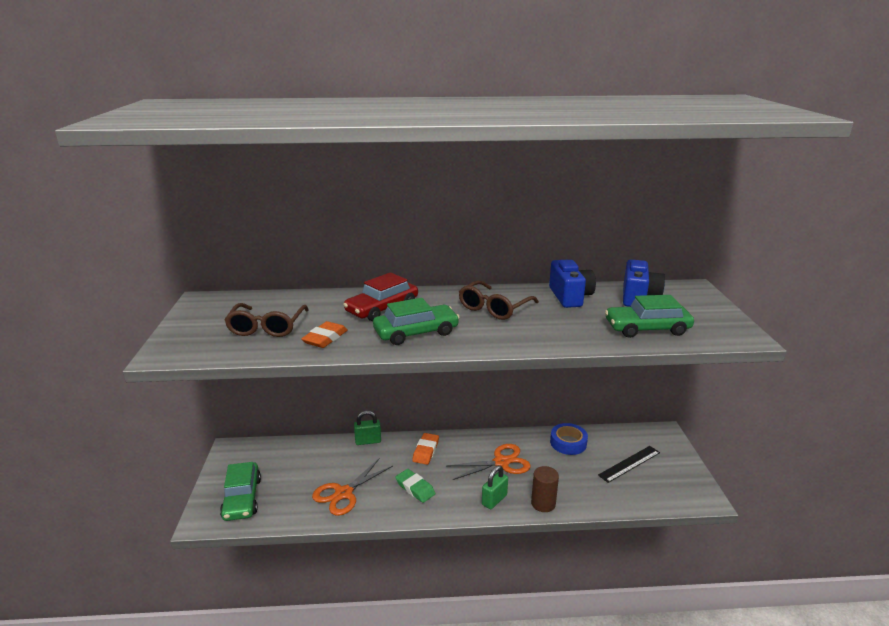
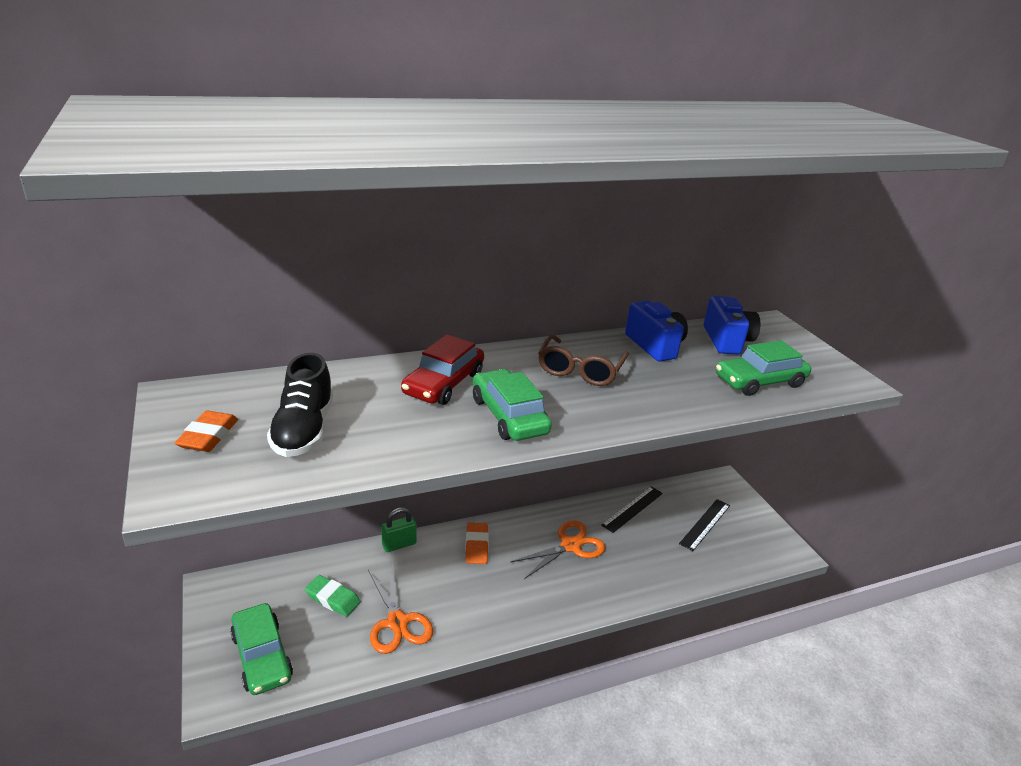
camera: 20 degrees left, 5 degrees up
(267, 327) = (304, 430): brown glasses -> black shoe
(325, 338) = (397, 439): orange eraser -> orange eraser (208, 436)
(343, 493) = (397, 622): orange scissors -> orange scissors turned 45 degrees counterclockwise
(415, 488) = (484, 598): green eraser -> green eraser (333, 599)
(416, 332) = (509, 416): green car -> green car turned 75 degrees counterclockwise
(494, 500) = (581, 595): green padlock -> none
(543, 503) = (636, 590): brown cylinder -> none
(568, 443) = (632, 509): blue tape -> black ruler

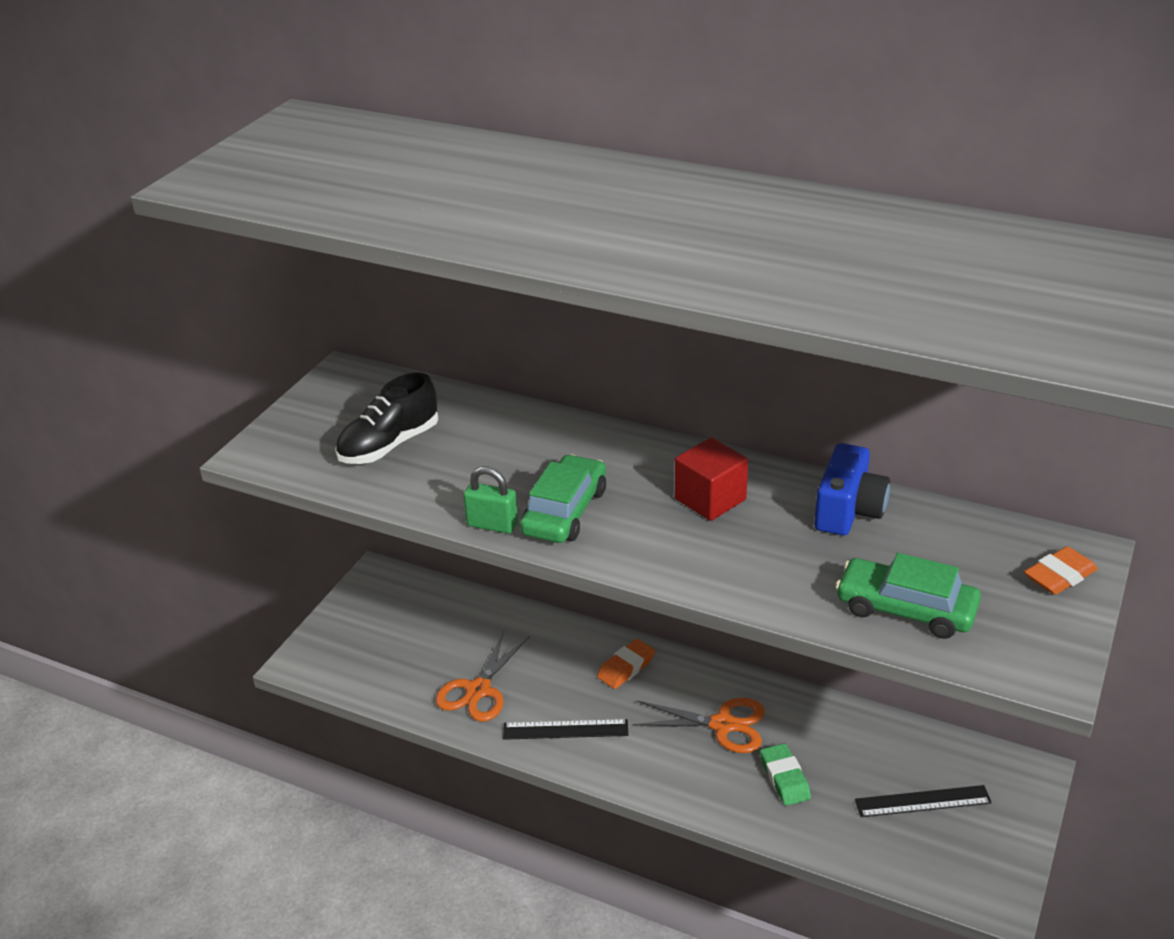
camera: 50 degrees right, 5 degrees up
(208, 436) = (323, 419): orange eraser -> orange eraser (1059, 576)
(262, 656) = (355, 651): green car -> none
(333, 599) = (450, 638): green eraser -> green eraser (784, 778)
(399, 544) = (556, 623): green padlock -> green padlock (492, 525)
(443, 383) = (555, 453): red car -> none
(580, 370) = (710, 499): brown glasses -> red cube
(632, 509) = (851, 731): black ruler -> black ruler (565, 730)
(727, 341) = (960, 546): blue camera -> none

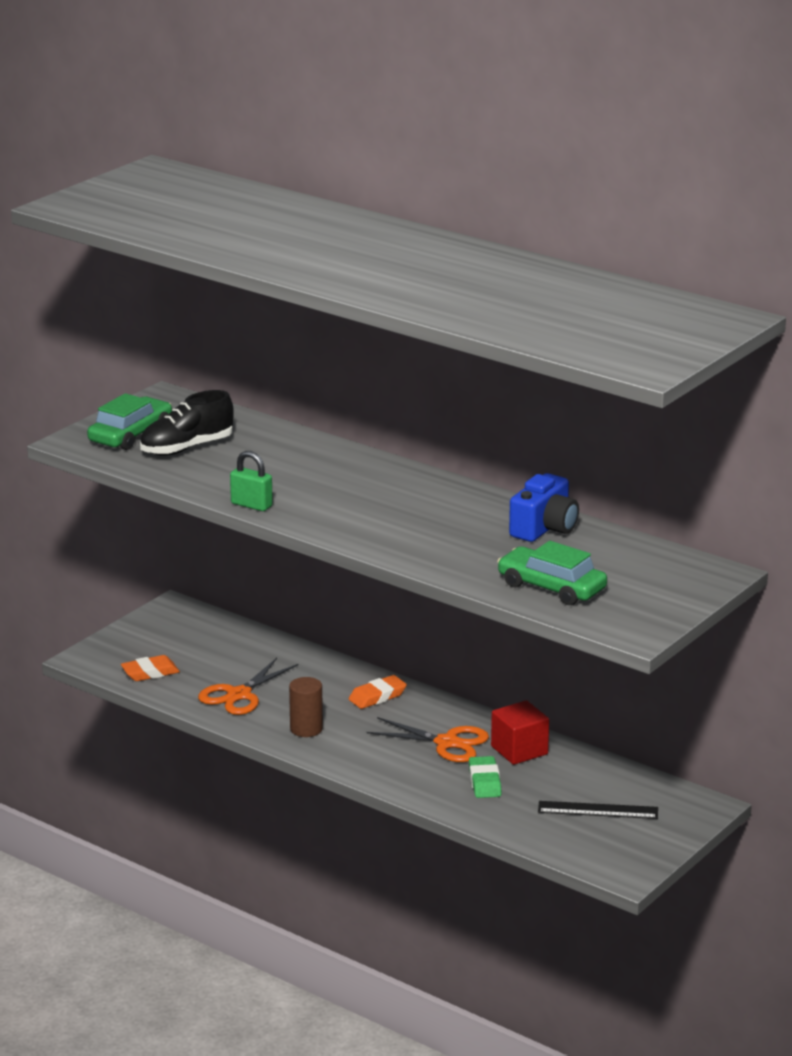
camera: 10 degrees right, 10 degrees down
(565, 511) = (313, 504): green car -> green car (130, 434)
(565, 730) = (306, 729): black ruler -> brown cylinder
(710, 499) = (435, 509): red cube -> red cube (519, 750)
(1059, 576) = (688, 583): orange eraser -> orange eraser (150, 673)

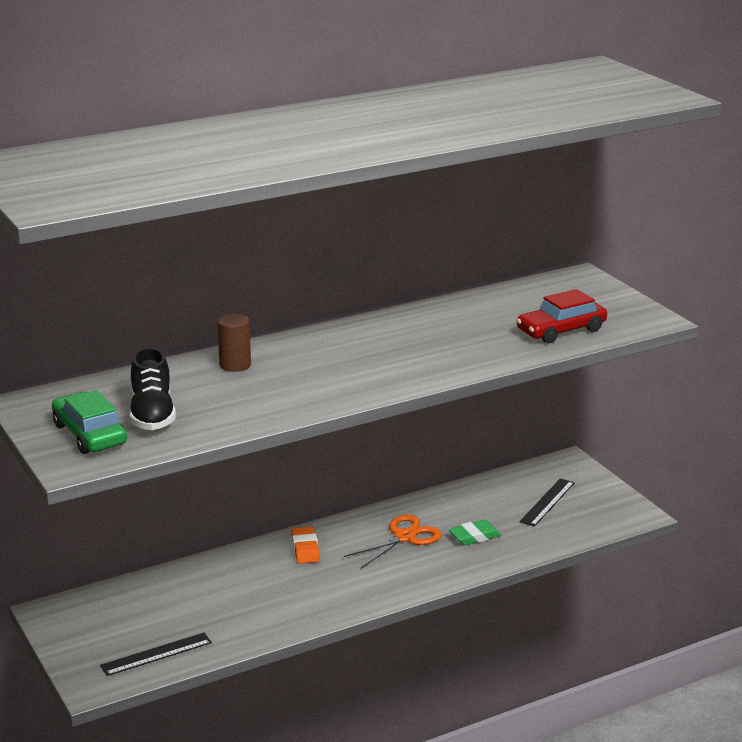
camera: 65 degrees left, 0 degrees up
(150, 673) = (156, 654): orange eraser -> black ruler
(238, 695) = (241, 616): orange scissors -> none
(251, 505) = (304, 409): green padlock -> none
(306, 729) = (328, 596): brown cylinder -> brown cylinder (235, 365)
(484, 782) = (474, 536): green eraser -> green eraser turned 45 degrees counterclockwise
(519, 750) = (440, 510): red cube -> none
(544, 528) = (460, 311): blue camera -> none
(551, 587) = (561, 330): green car -> red car

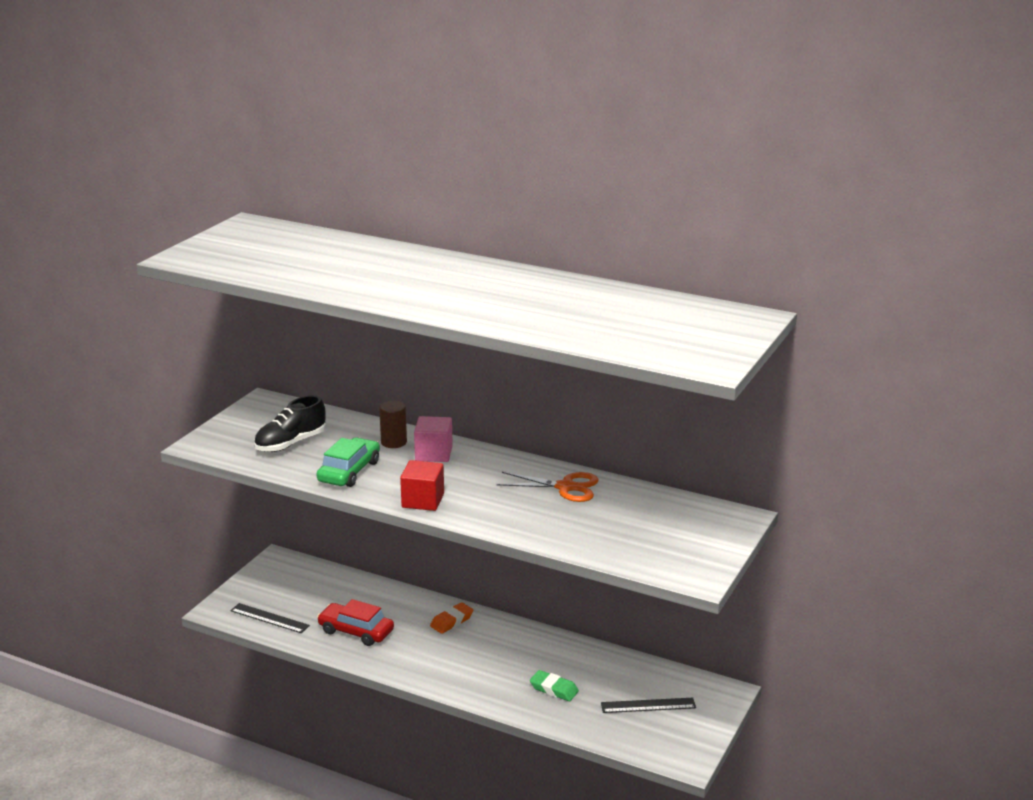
camera: 55 degrees right, 0 degrees up
(89, 434) = (243, 435): green car -> green car (349, 471)
(288, 354) = (433, 454): none -> pink cube
(374, 385) = (423, 500): none -> red cube
(404, 537) = (516, 657): orange scissors -> orange scissors (566, 487)
(561, 330) = (617, 542): red car -> red car (356, 631)

